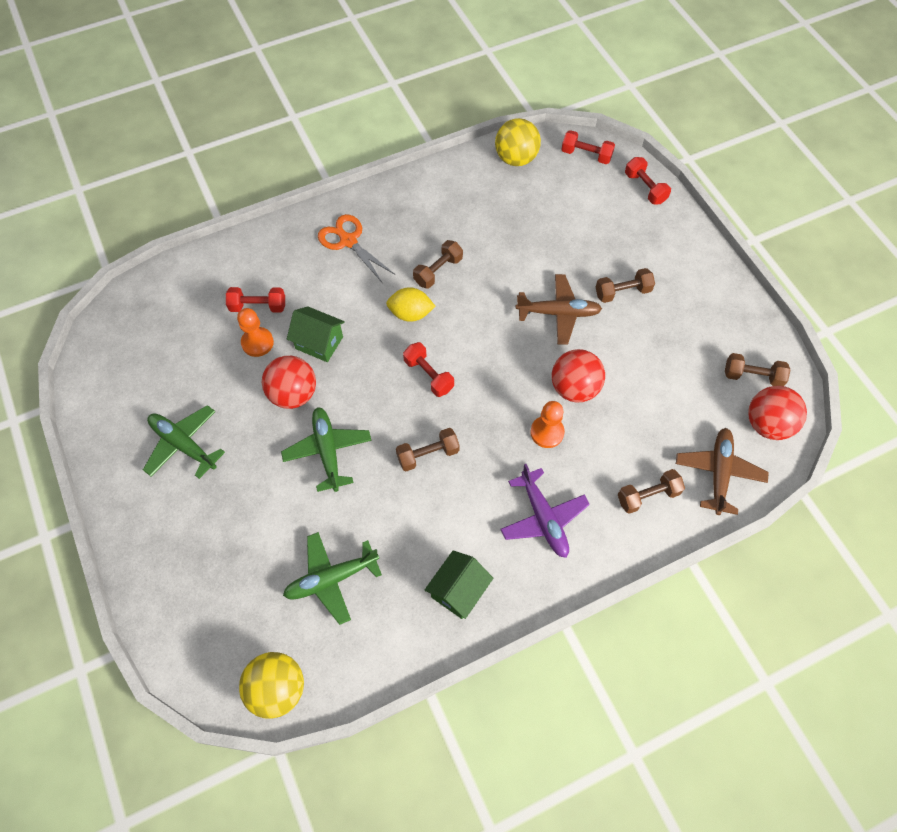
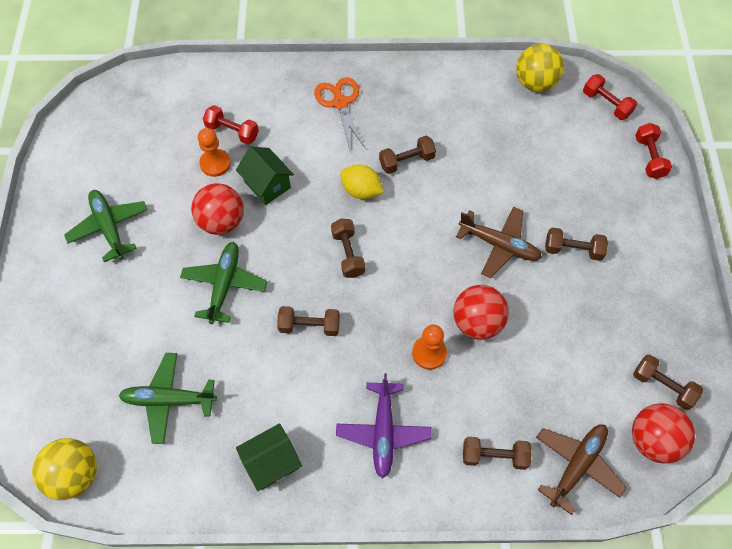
camera: 25 degrees right, 0 degrees up
(428, 375) = (348, 254): red dumbbell -> brown dumbbell

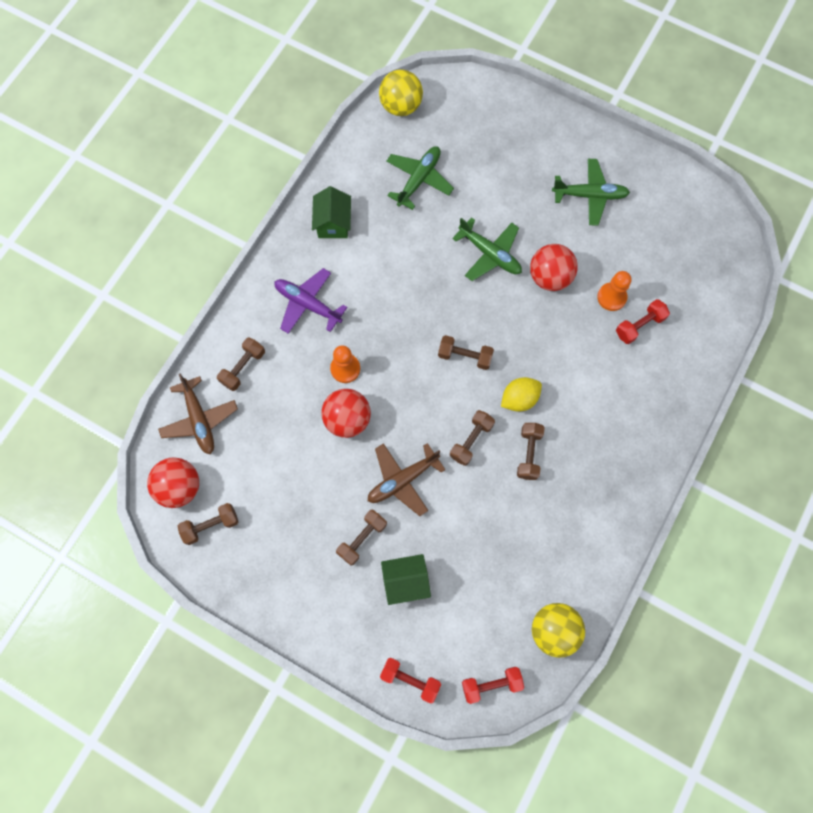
camera: 120 degrees right, 10 degrees up
(267, 185) = (567, 327): green house -> green house (405, 581)
(309, 326) = (419, 296): brown dumbbell -> brown dumbbell (471, 440)
(340, 103) = (624, 432): orange scissors -> none

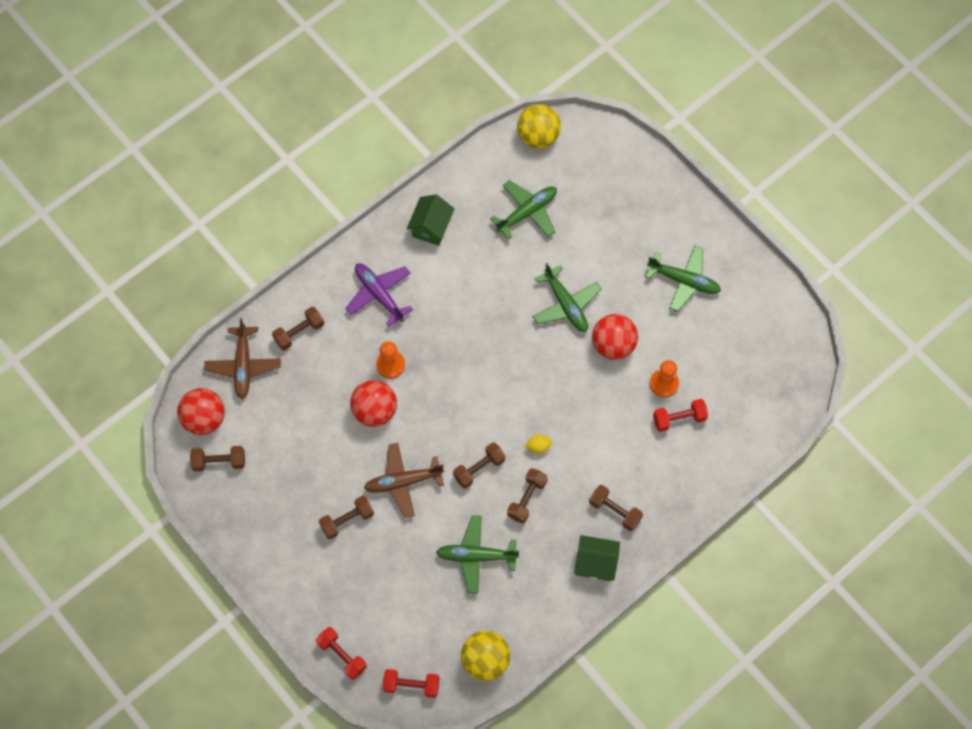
camera: 20 degrees right, 5 degrees down
(405, 581) = (371, 570): green house -> green house (595, 563)
(465, 356) = (504, 391): brown dumbbell -> brown dumbbell (615, 511)
(502, 528) = (476, 556): none -> green plane
(519, 399) = (538, 446): yellow lemon -> yellow lemon, size x0.60

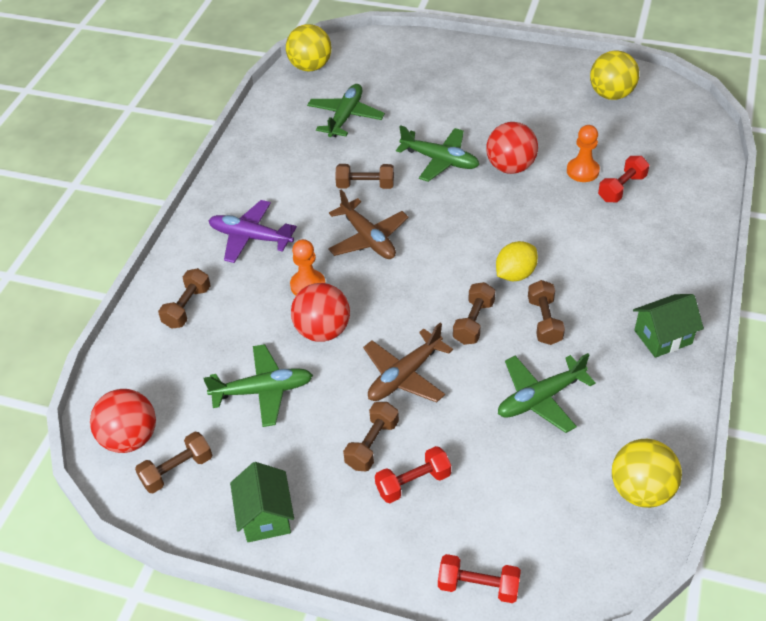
camera: 30 degrees left, 20 degrees down
(243, 366) = (143, 366): brown plane -> brown plane (368, 238)
(411, 685) = (585, 568): red dumbbell -> red dumbbell (413, 483)
(431, 227) = (262, 166): green house -> green house (265, 516)
(538, 446) = (515, 274): yellow lemon -> yellow lemon, size x1.66
(615, 511) = (637, 285): brown dumbbell -> brown dumbbell (365, 185)
(684, 281) = (528, 98): green plane -> green plane (263, 391)
(753, 319) = (611, 94): none -> yellow ball

